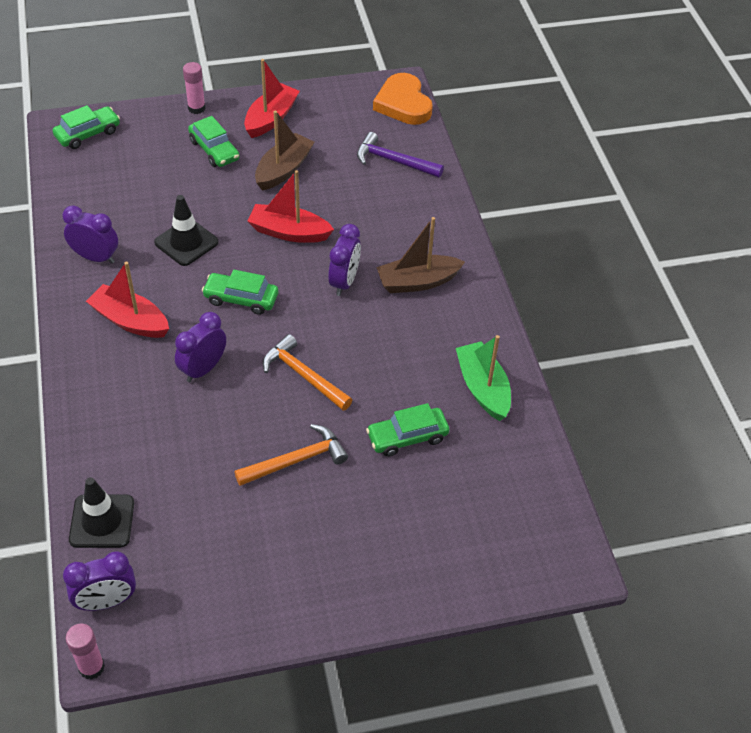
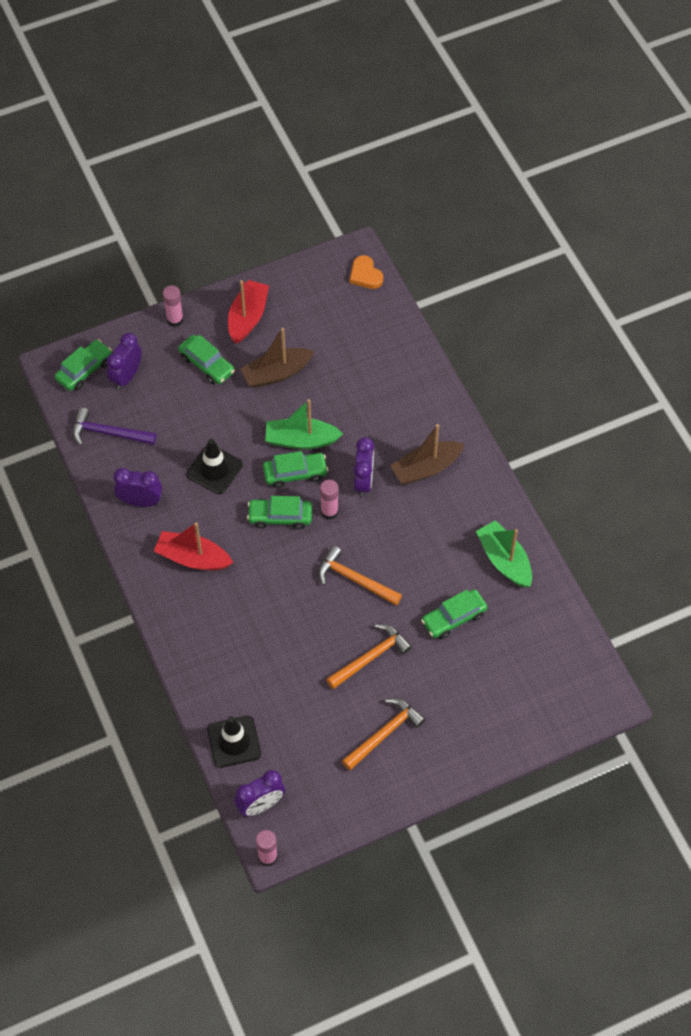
camera: 10 degrees left, 10 degrees up
(203, 369) = (269, 591): purple clock -> purple clock (126, 376)
(272, 261) = (295, 473): none -> green car
(284, 170) = (276, 373): brown boat -> brown boat turned 135 degrees counterclockwise
(286, 549) = (384, 733): none -> orange hammer
(289, 232) = (301, 440): red boat -> green boat
(297, 304) = (329, 512): none -> pink glue stick
(393, 161) = (373, 343): purple hammer -> purple hammer (108, 433)
(403, 103) = (365, 275): orange heart -> orange heart, size x0.61

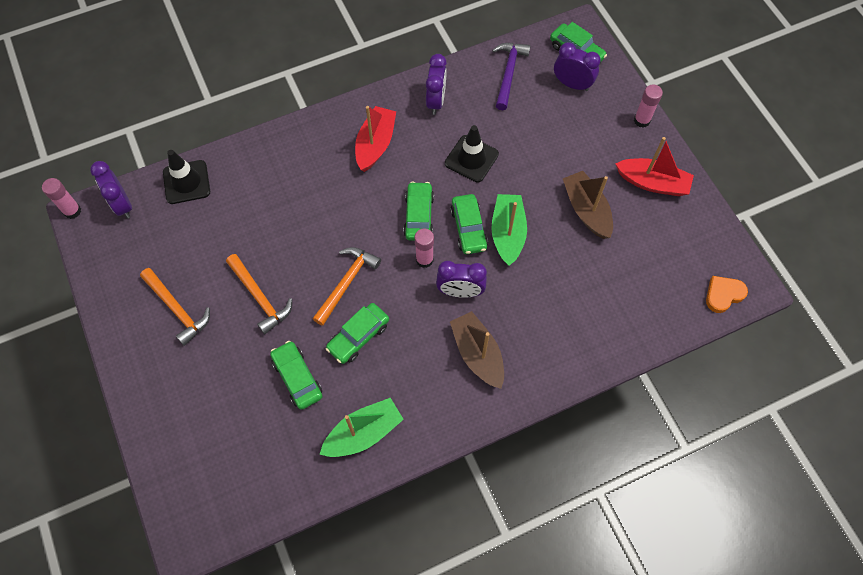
camera: 90 degrees right, 5 degrees up
(207, 364) = (591, 149): green car -> green car (358, 336)

